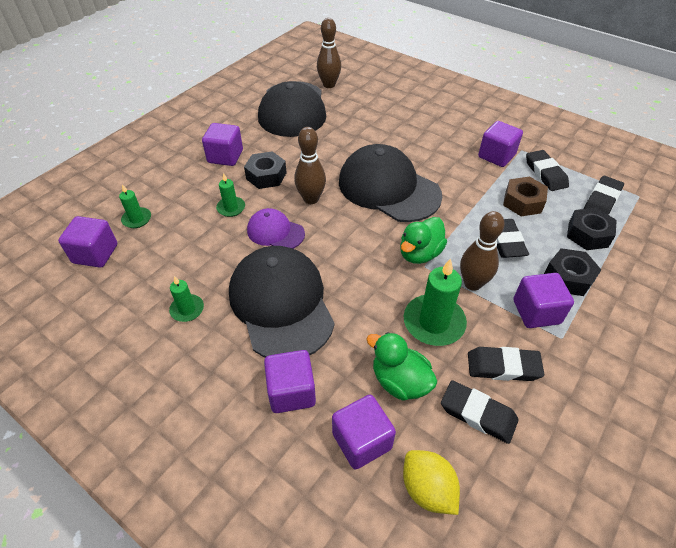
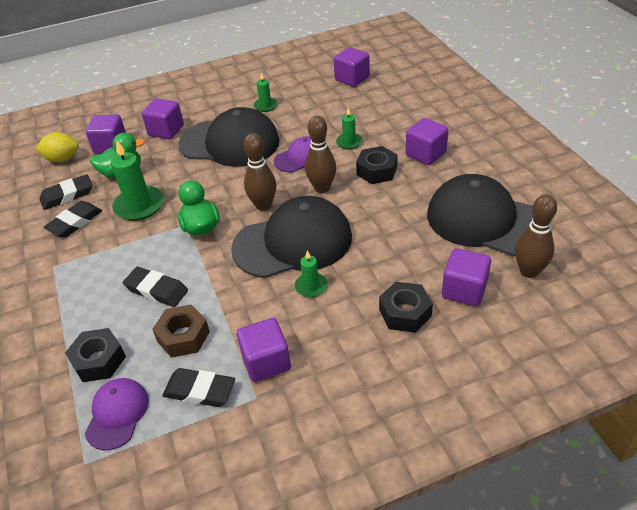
camera: 125 degrees right, 5 degrees down
(137, 219) = (375, 98): green candle -> green candle (311, 286)
(472, 283) = (144, 243): brown bowling pin -> brown bowling pin (263, 205)
(536, 312) = (84, 265): purple cube -> purple cube (464, 290)
(568, 277) = (82, 308): black nut -> black nut (405, 313)
(602, 200) = (117, 414): black eraser -> purple cap

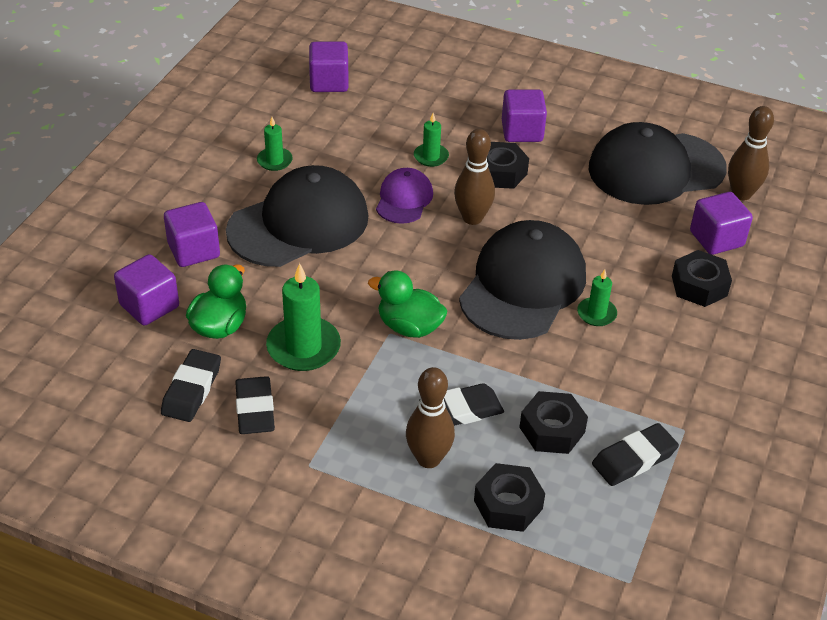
camera: 50 degrees left, 0 degrees up
(62, 159) = (107, 356): yellow lemon -> none
(117, 414) = (596, 528): purple cap -> none
(183, 336) = (552, 430): brown nut -> black nut
(263, 205) = (440, 268): brown bowling pin -> brown bowling pin (428, 459)
(266, 362) = (652, 398): purple cube -> none

